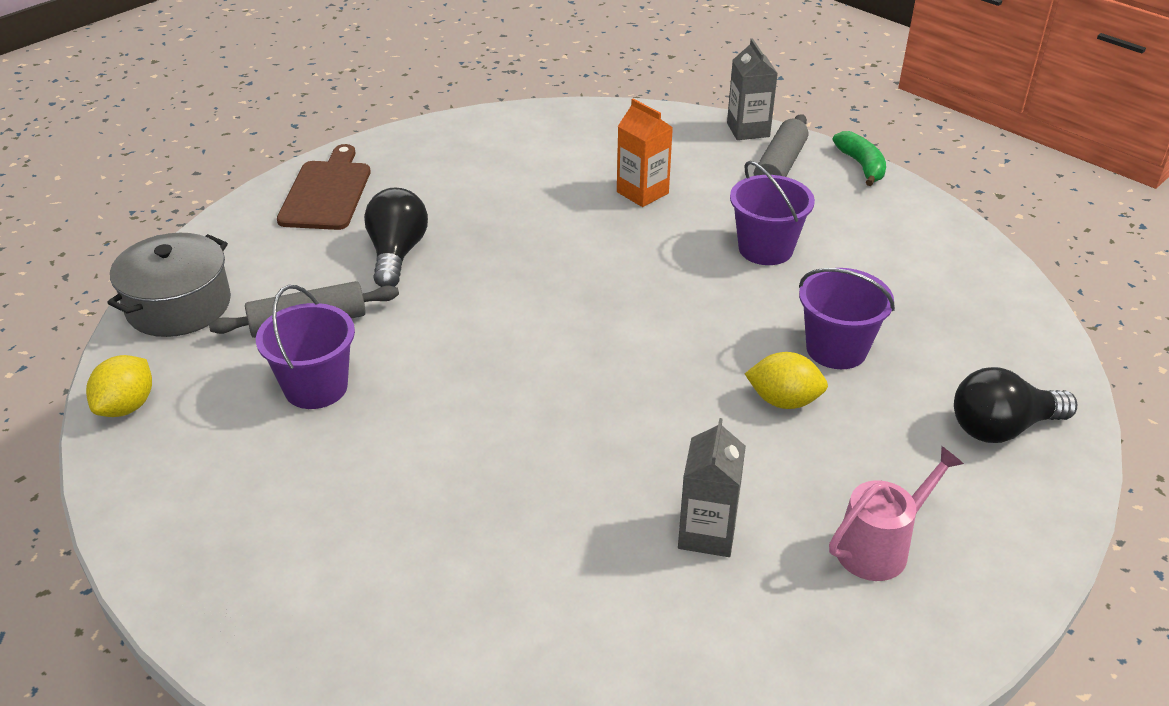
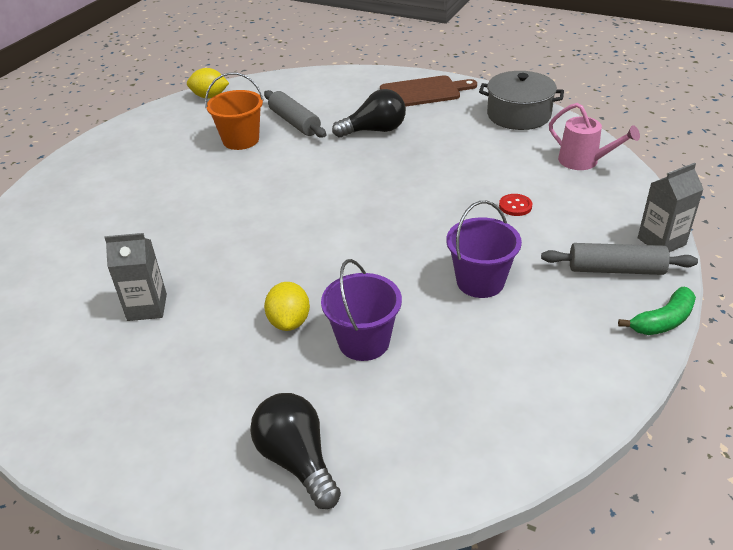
camera: 75 degrees right, 0 degrees up
(178, 305) = (292, 84): grey pot -> grey pot (518, 115)
(316, 387) = (241, 140): purple bucket -> orange bucket
(642, 192) = (515, 206): orange carton -> red button
(880, 547) = (144, 394): pink watering can -> pink watering can (584, 161)

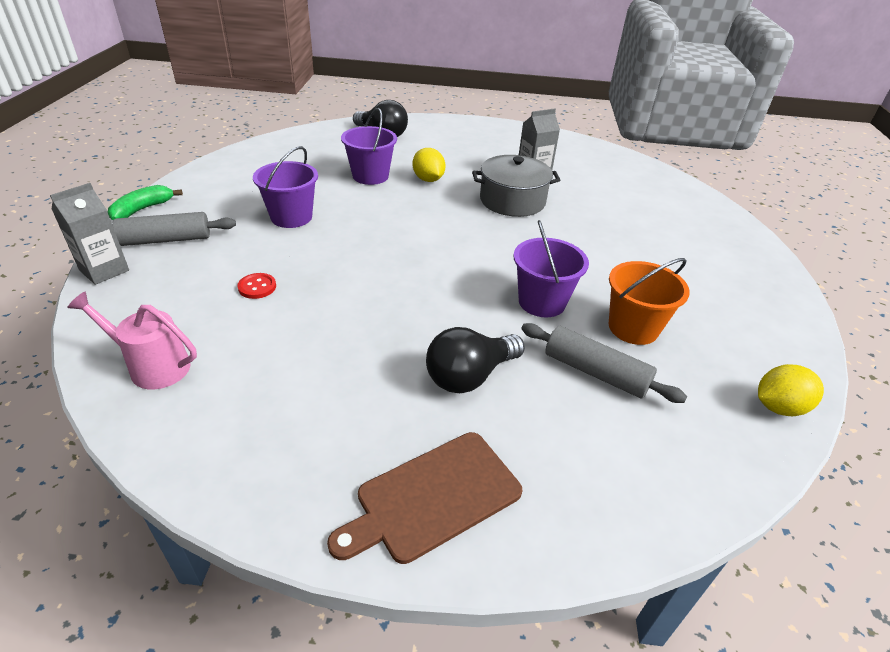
camera: 155 degrees right, 0 degrees up
(288, 164) = (542, 302): none -> purple bucket
(518, 115) = (240, 459): grey pot -> grey pot (512, 201)

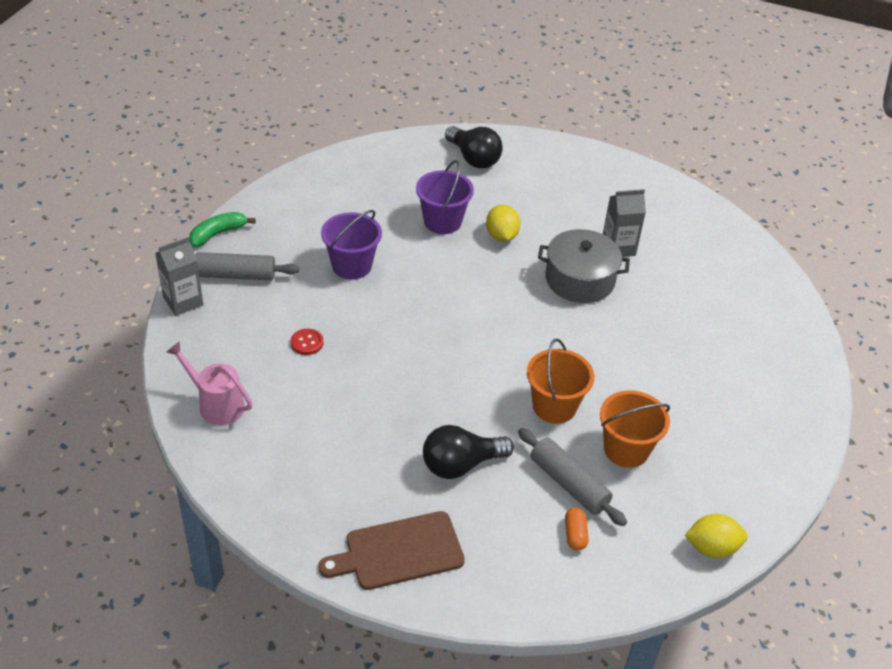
camera: 15 degrees right, 5 degrees up
(542, 302) = (554, 406): purple bucket -> orange bucket
(632, 425) = (575, 534): none -> orange capsule

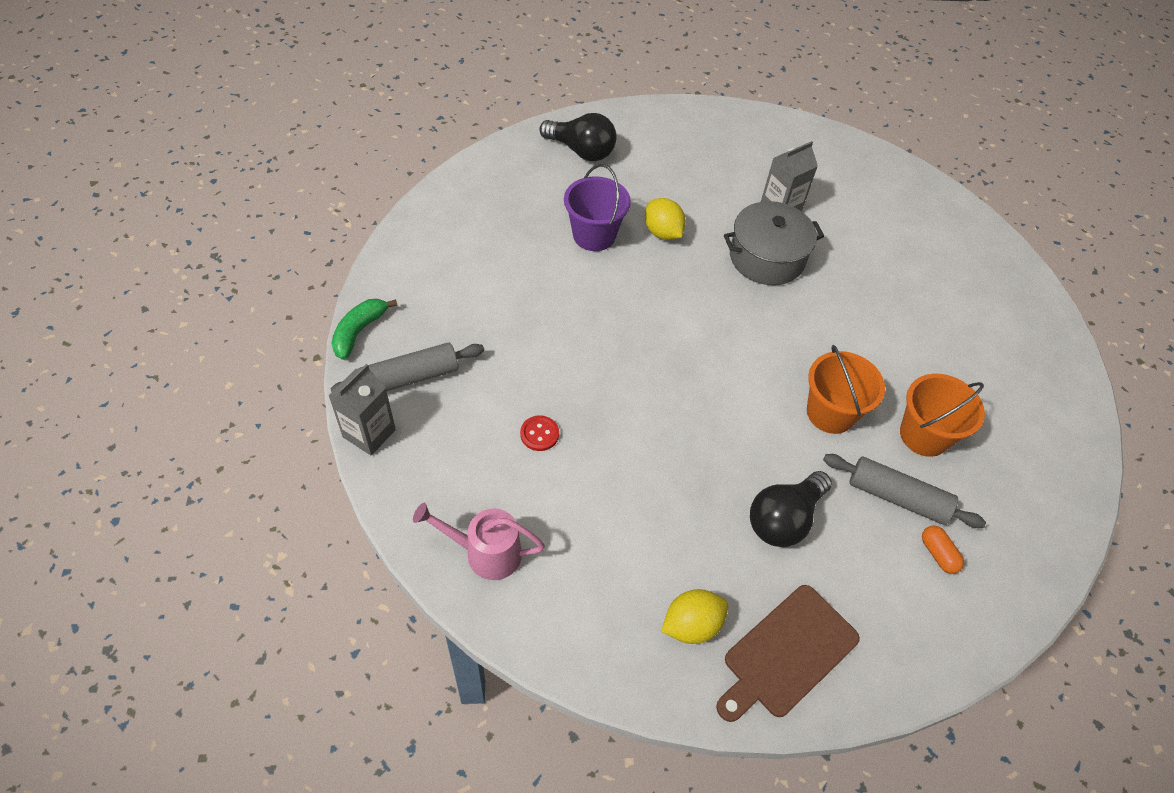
camera: 25 degrees left, 10 degrees up
(351, 266) = (531, 321): purple bucket -> none
(712, 548) = (1062, 513): yellow lemon -> yellow lemon (691, 625)

